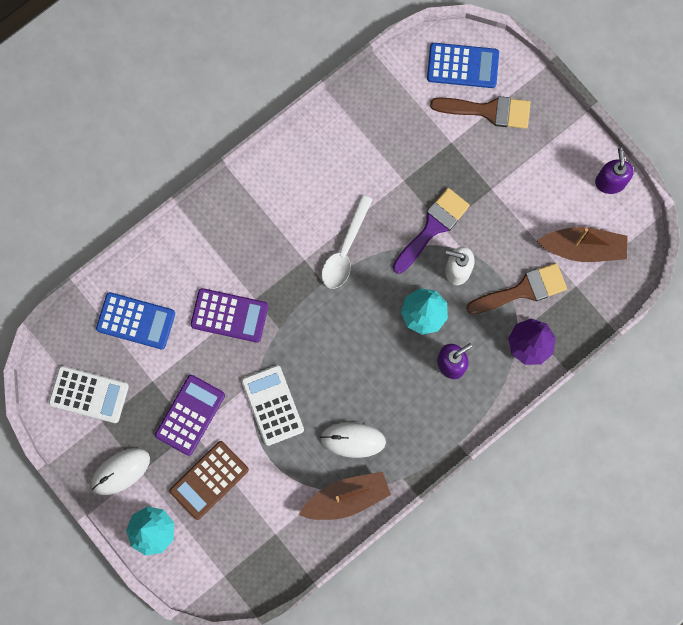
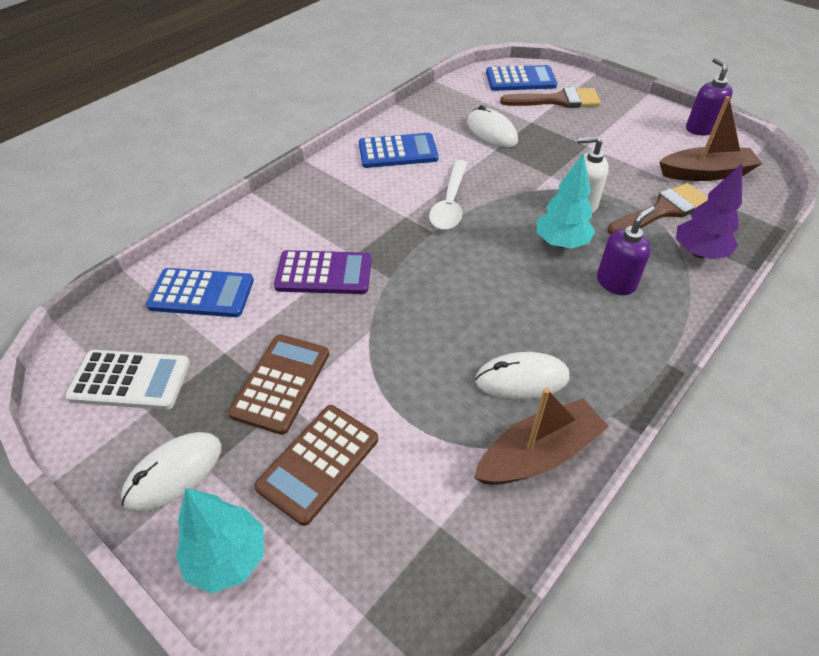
camera: 10 degrees left, 30 degrees down
(190, 415) = (281, 383): purple calculator -> brown calculator
(272, 405) = (398, 356): white calculator -> none
(313, 169) = (398, 152): none -> blue calculator
(408, 152) = (491, 132): none -> white mouse
(432, 227) = (539, 176): purple brush -> none

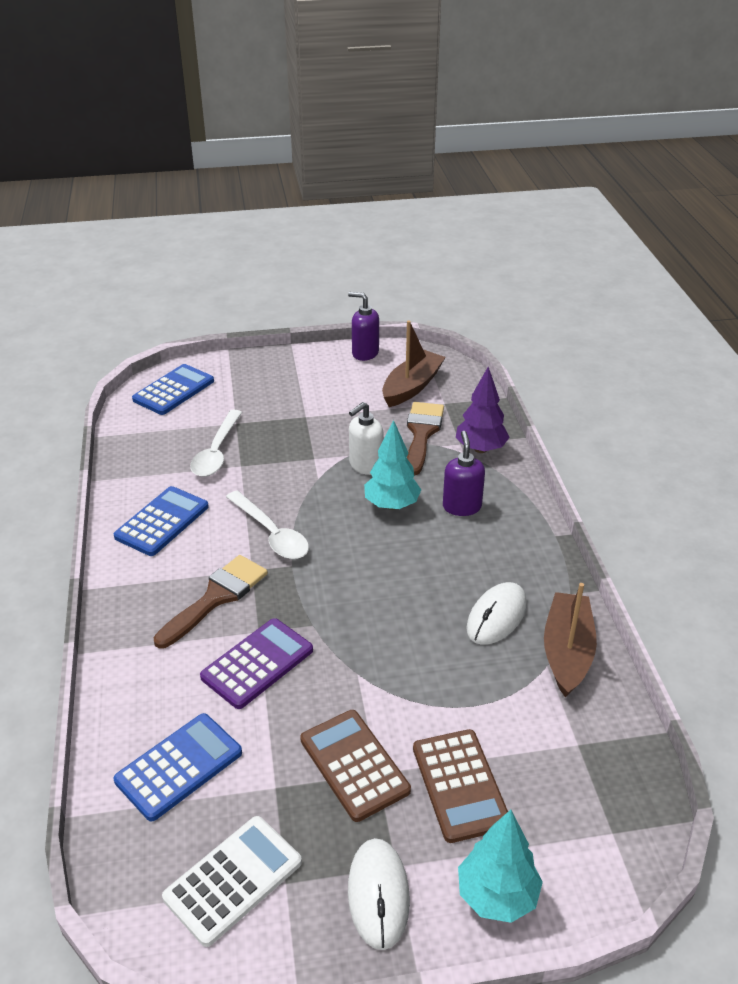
camera: 50 degrees left, 10 degrees down
(491, 132) = (216, 452): white mouse -> white spoon
(557, 100) = (231, 392): brown brush -> brown brush (216, 597)

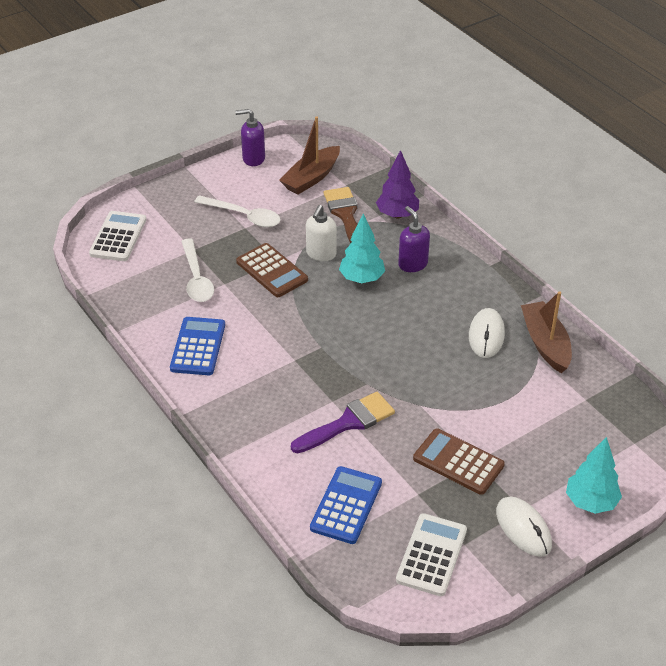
camera: 25 degrees left, 5 degrees up
(174, 390) = (118, 237): blue calculator -> white calculator
(216, 597) = (284, 388): brown brush -> none
(257, 664) = (348, 422): purple calculator -> purple brush
(271, 534) = (289, 329): white spoon -> white spoon (243, 216)
(412, 387) = (311, 178): brown boat -> brown boat turned 150 degrees counterclockwise
(460, 785) = (531, 449): brown calculator -> brown calculator (272, 271)

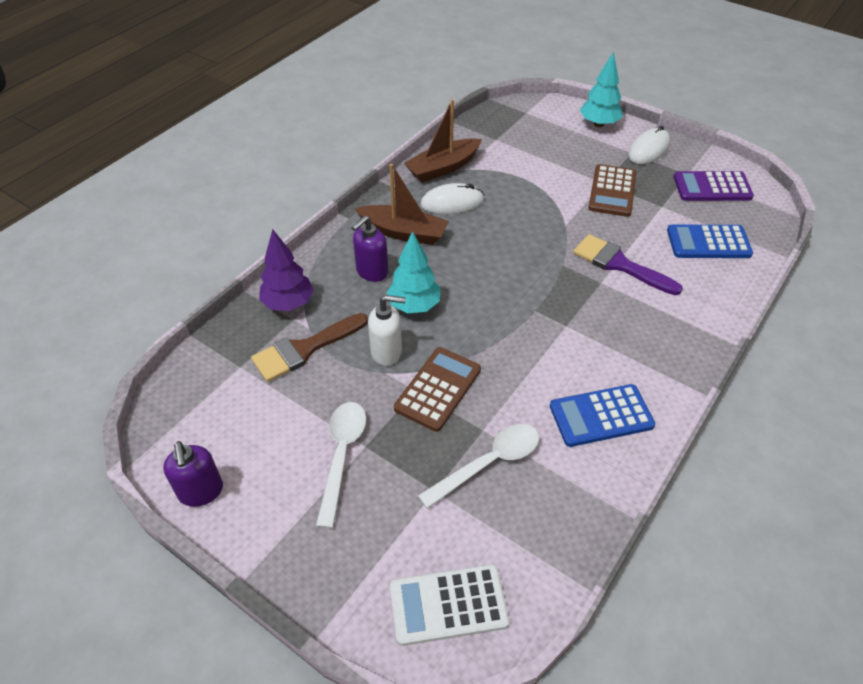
camera: 110 degrees left, 5 degrees up
(311, 178) = (234, 406): brown boat -> brown boat (403, 232)
(431, 555) = (712, 187): white calculator -> purple calculator

